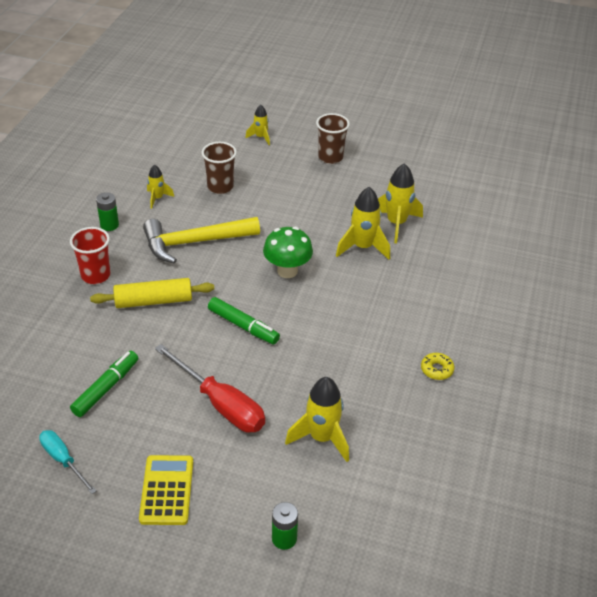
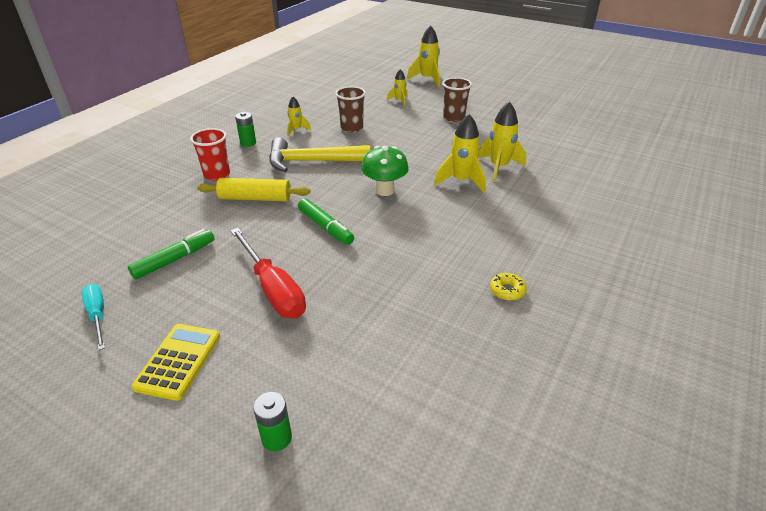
camera: 15 degrees right, 5 degrees down
(322, 438) = (362, 337): yellow rocket -> yellow rocket (427, 79)

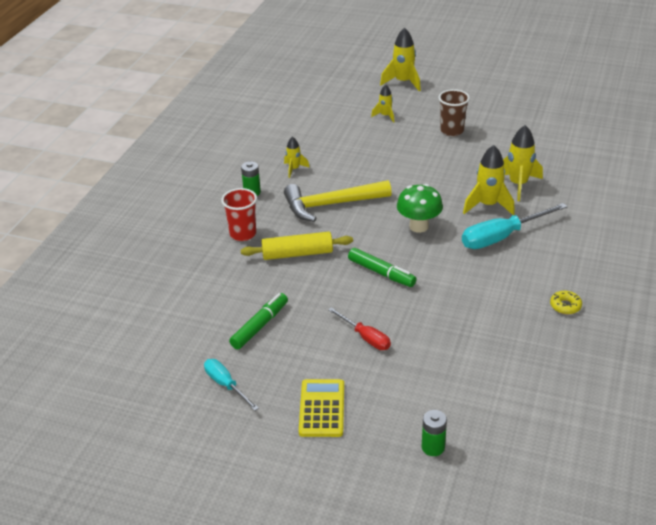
camera: 10 degrees left, 0 degrees up
(273, 289) = (365, 337): red screwdriver -> red screwdriver, size x0.59
(352, 128) = (351, 158): brown cup -> none
(463, 211) = (501, 237): none -> turquoise screwdriver

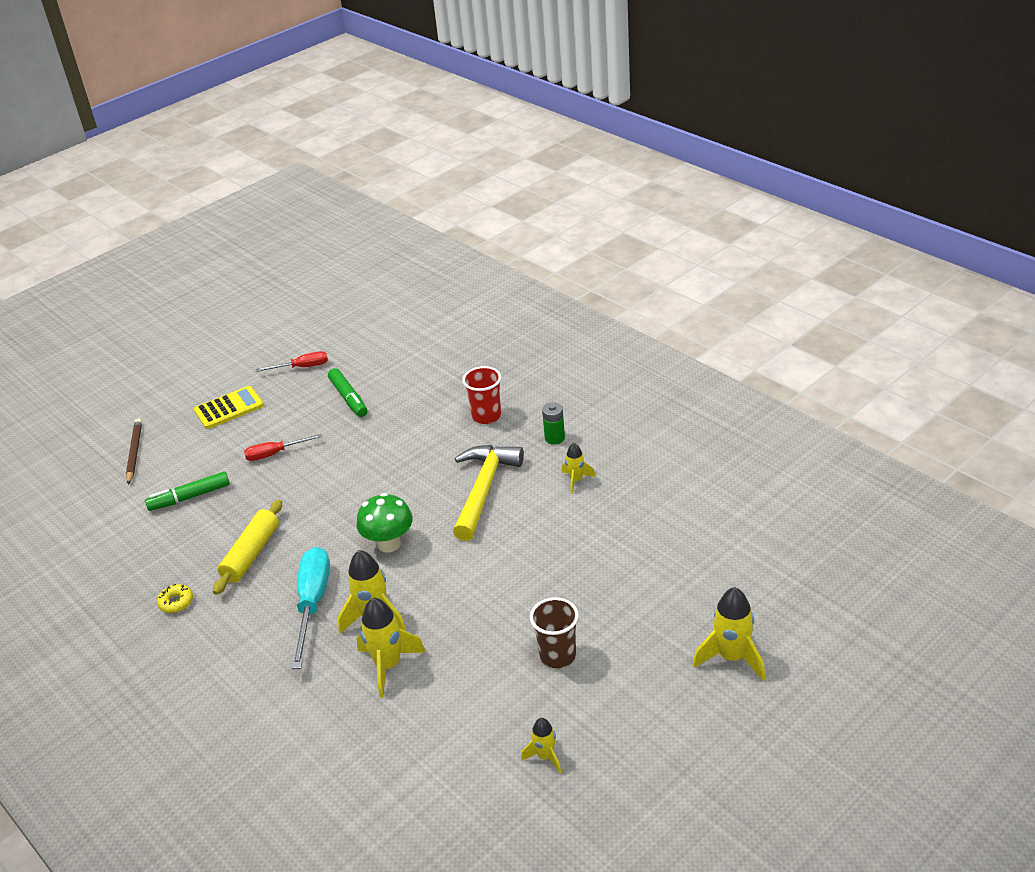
camera: 120 degrees right, 0 degrees up
(226, 385) = (302, 367): turquoise screwdriver -> red screwdriver
(297, 254) = (423, 444): yellow rolling pin -> yellow rolling pin (251, 554)
(322, 408) = (229, 408): yellow calculator -> yellow calculator turned 60 degrees counterclockwise
(381, 273) = (344, 491): green marker -> green marker (189, 497)
(385, 116) = (644, 601): yellow rocket -> yellow rocket (545, 756)
(433, 447) = (134, 452): green battery -> brown pencil

